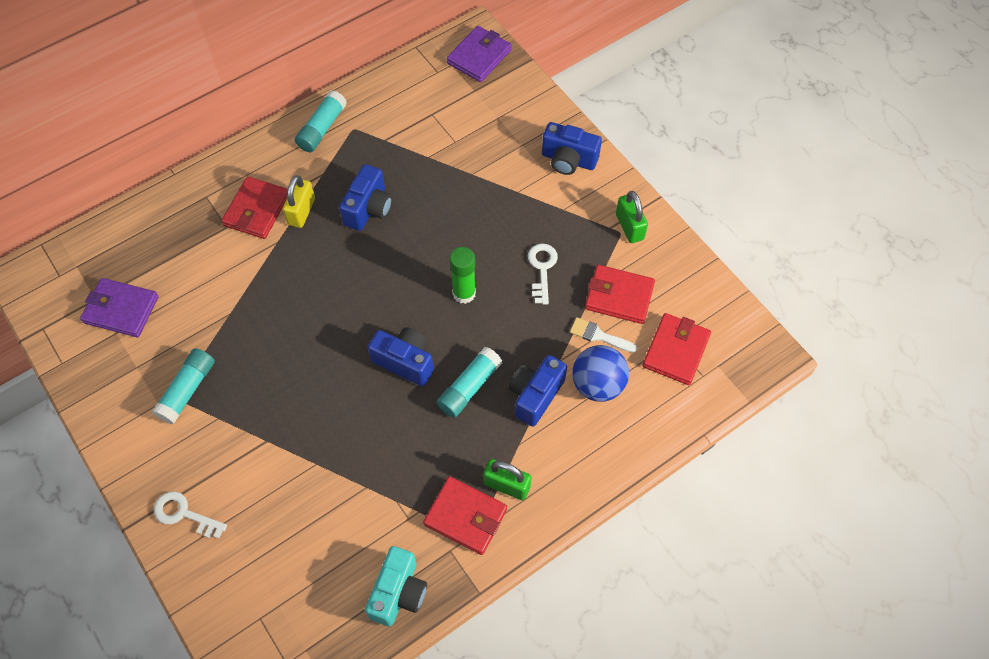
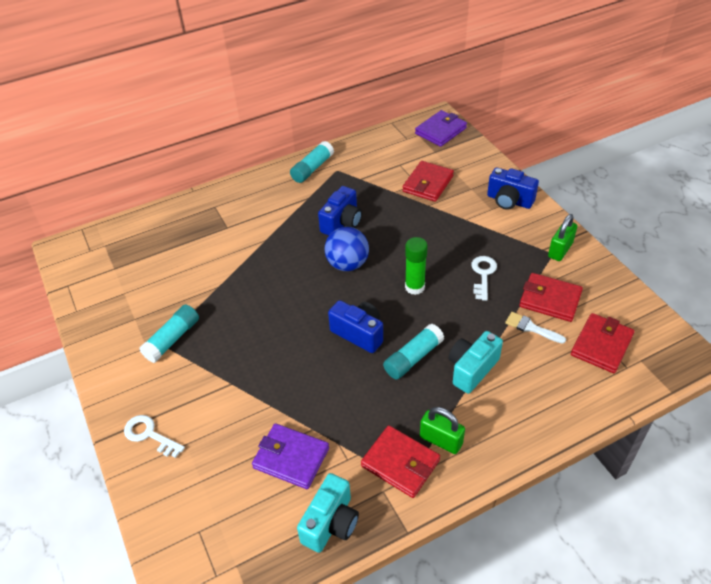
camera: 10 degrees right, 15 degrees down
(121, 309) = (132, 277): purple wallet -> purple wallet (291, 458)
(257, 210) = (252, 218): red wallet -> red wallet (428, 184)
(301, 211) = (288, 221): yellow padlock -> none
(535, 395) = (472, 369): blue camera -> turquoise camera
(598, 384) = (529, 365): blue ball -> blue ball (347, 264)
(629, 227) = (560, 250): green padlock -> green padlock turned 45 degrees clockwise

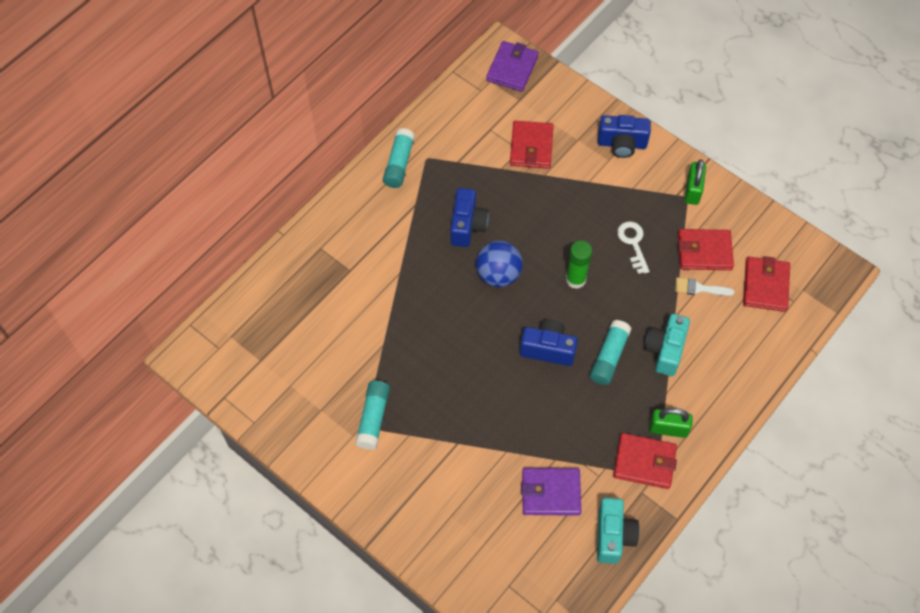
camera: 25 degrees left, 15 degrees up
(150, 435) = (413, 520): white key -> none

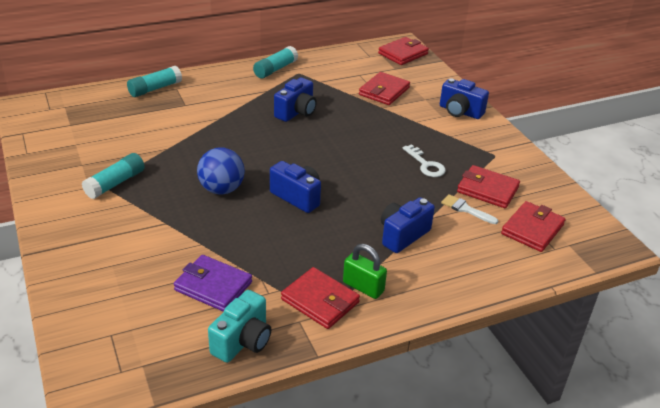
camera: 25 degrees right, 25 degrees down
(498, 274) = (296, 143): blue ball -> blue ball (221, 189)
(512, 68) = (403, 54): purple wallet -> red wallet
(575, 279) = (358, 167): green glue stick -> none
(609, 357) = (347, 221): turquoise glue stick -> turquoise glue stick (155, 89)
(633, 243) = (425, 164): white key -> white key turned 135 degrees clockwise
(665, 350) = (403, 235): turquoise camera -> blue camera
(692, 190) = (503, 153): green padlock -> none

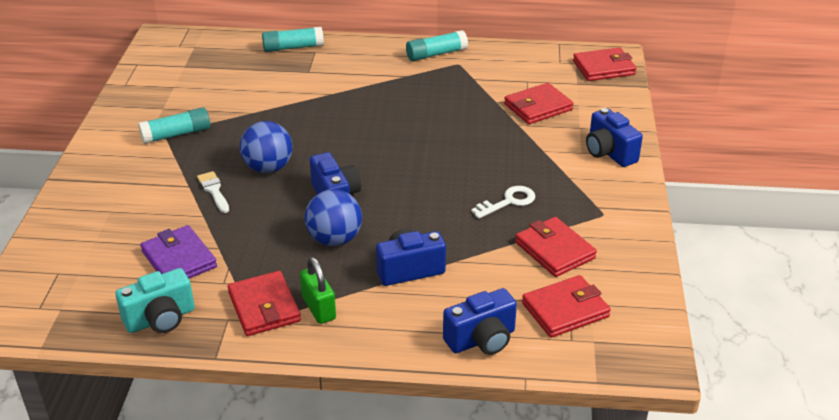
camera: 30 degrees right, 0 degrees up
(296, 112) = (416, 107): blue camera -> blue camera (481, 339)
(326, 230) = (334, 239): none -> blue ball
(425, 164) = (508, 202): white key -> white key turned 120 degrees counterclockwise
(466, 209) = (507, 264): white brush -> white brush (214, 190)

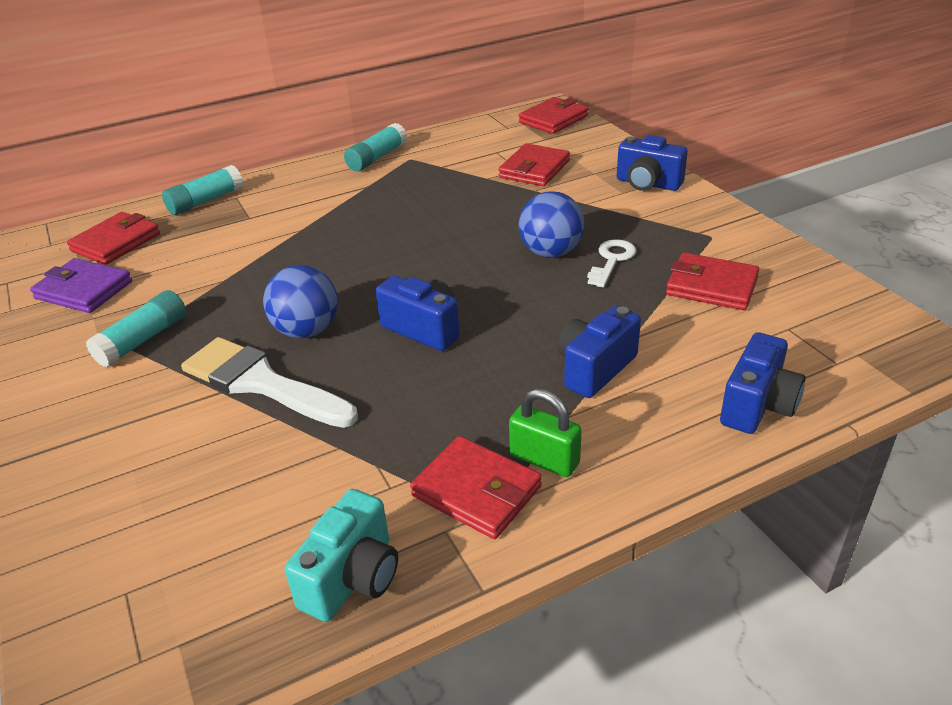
camera: 30 degrees left, 0 degrees up
(179, 259) = (298, 486): purple wallet -> purple wallet (84, 290)
(214, 190) = (261, 383): white brush -> white brush, size x2.09
(334, 239) = (474, 374): blue ball -> blue ball (551, 252)
(565, 310) = (794, 337): red wallet -> red wallet (116, 242)

